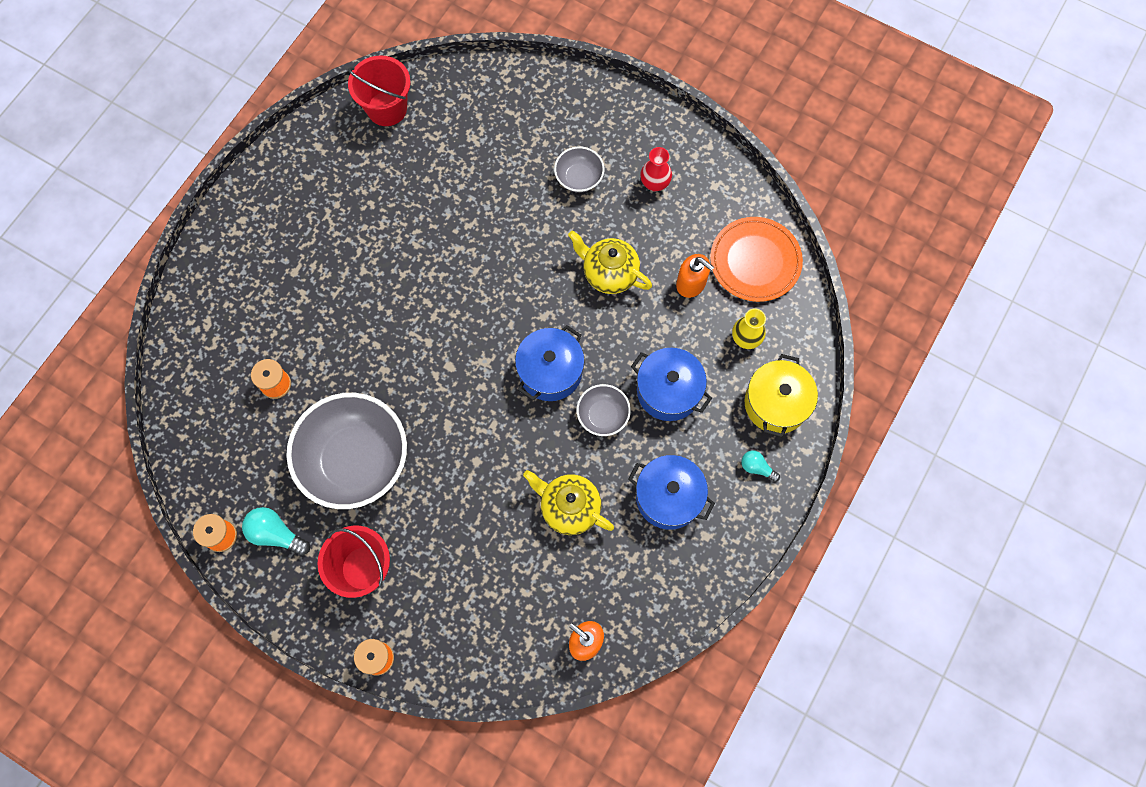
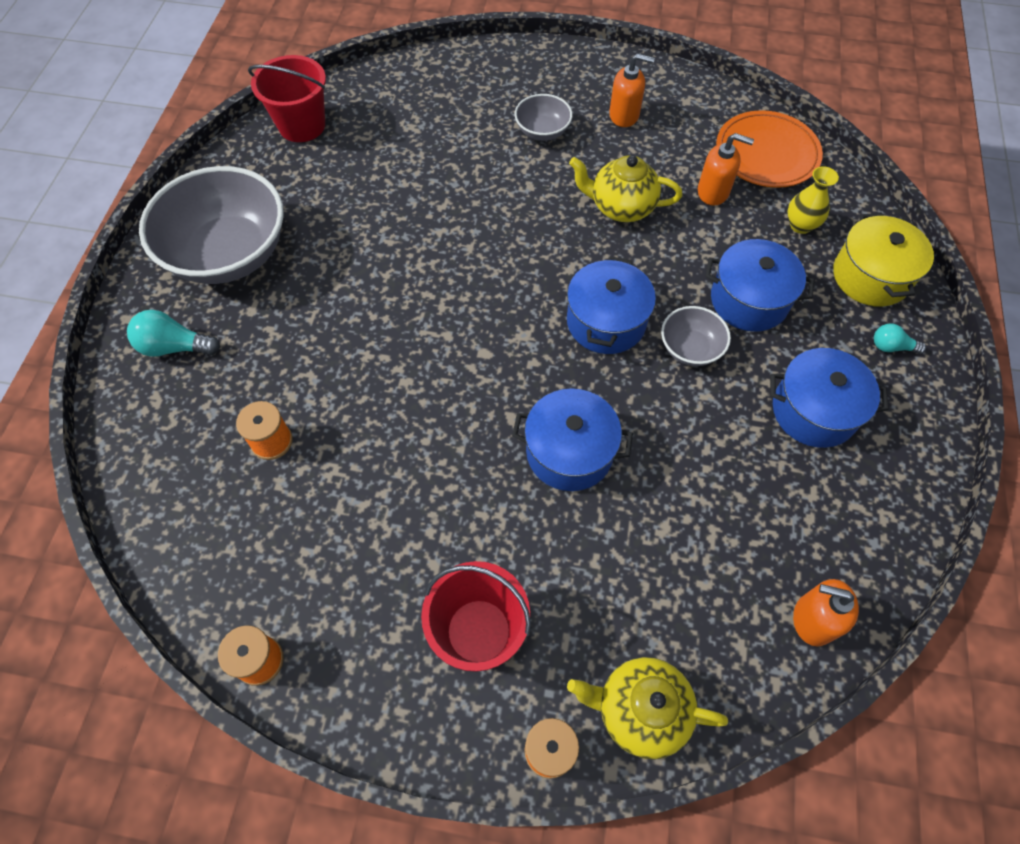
camera: 20 degrees left, 10 degrees down
(276, 534) = (338, 629): turquoise light bulb -> turquoise light bulb (174, 347)
(355, 460) = (411, 497): grey bowl -> grey bowl (229, 254)
(477, 466) = (569, 452): none -> blue pot
(569, 507) = (705, 462): yellow teapot -> yellow teapot (640, 710)
(654, 183) = (624, 115): red vase -> orange soap dispenser

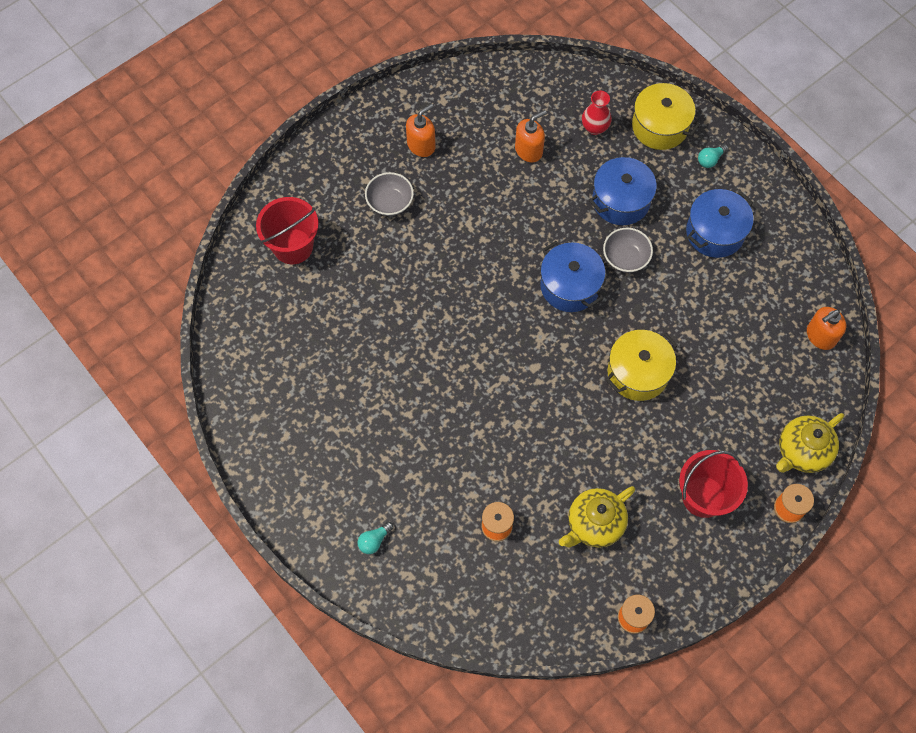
camera: 50 degrees left, 5 degrees up
(174, 347) = (374, 541): turquoise light bulb -> turquoise light bulb, size x0.62
(229, 254) = (323, 462): grey bowl -> none
(302, 125) = (242, 343): red bucket -> red bucket (293, 246)
(569, 452) = (638, 373): blue pot -> yellow pot
(621, 207) = (494, 209): yellow teapot -> yellow teapot (594, 524)
(766, 153) = (527, 96): orange plate -> none
(800, 225) = (594, 128): yellow vase -> red vase

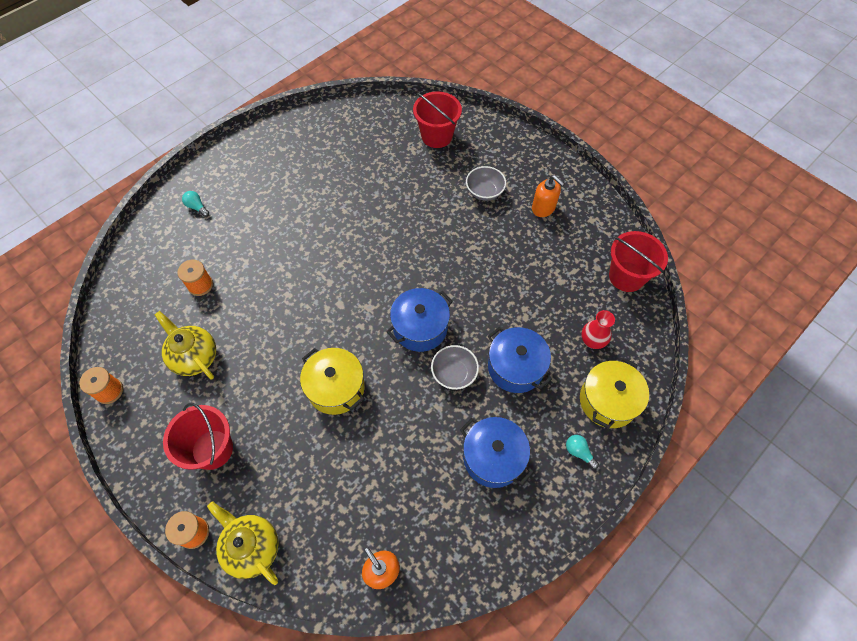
camera: 85 degrees right, 5 degrees down
(520, 83) = (626, 276): none -> red bucket
(529, 150) = (555, 287): orange soap dispenser -> none

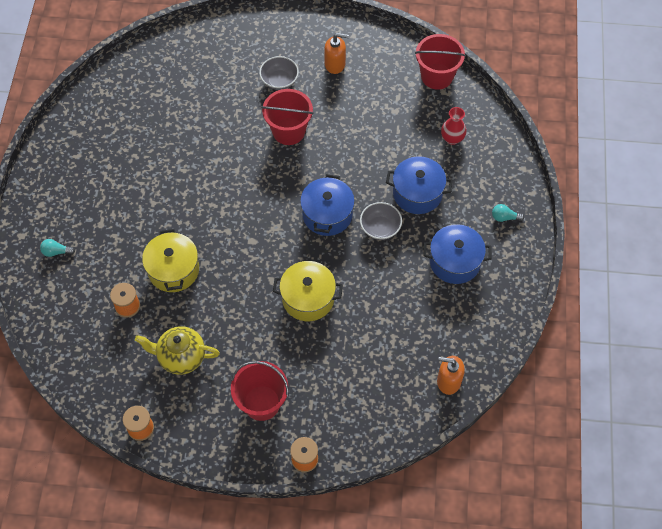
camera: 40 degrees left, 0 degrees up
(252, 547) = (353, 435): yellow teapot -> none
(436, 136) = (198, 60): red bucket -> red bucket (288, 131)
(608, 401) = (495, 171): yellow pot -> yellow pot (173, 270)

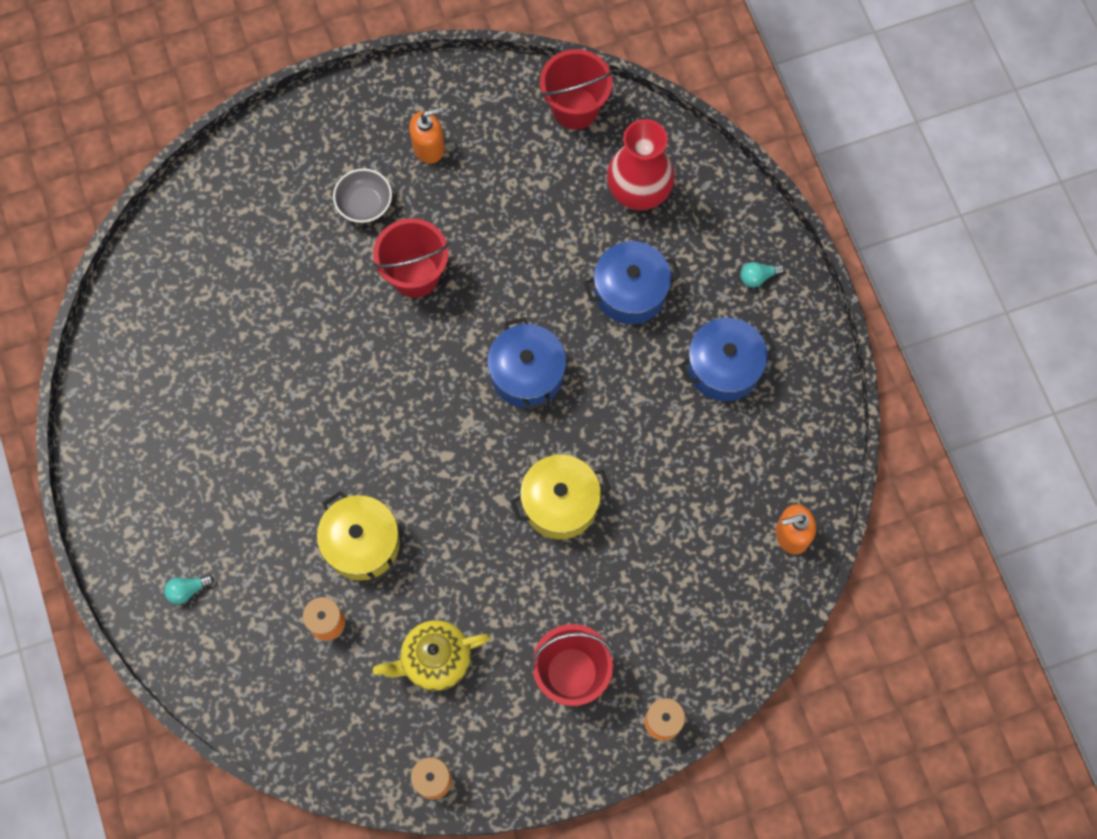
camera: 25 degrees left, 10 degrees up
(380, 228) = (605, 362): grey bowl -> none
(452, 138) = (638, 192): red vase -> red vase, size x1.82

